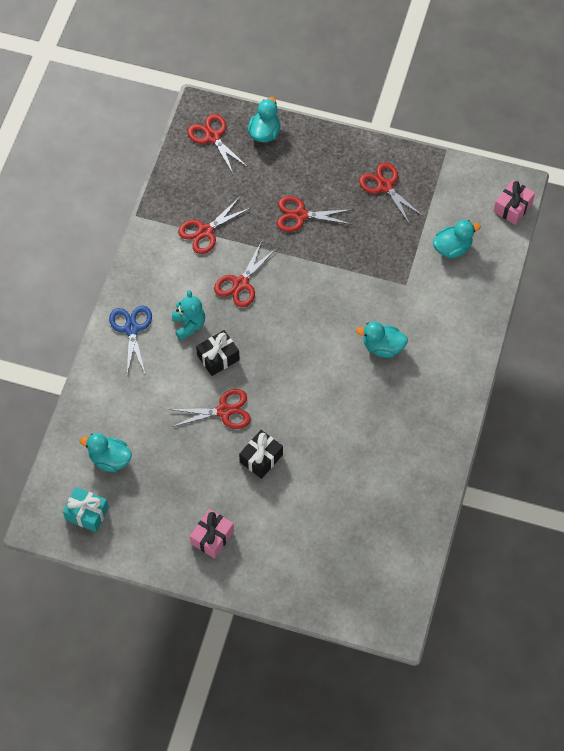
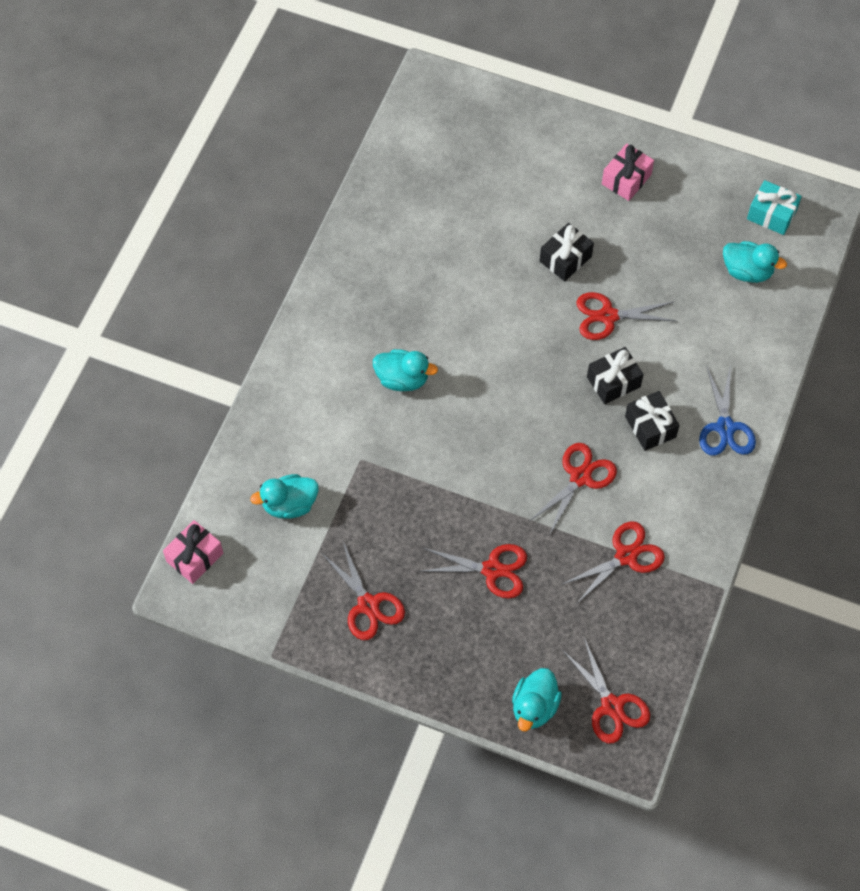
camera: 175 degrees left, 0 degrees up
(189, 325) = (650, 427): turquoise teddy bear -> black gift

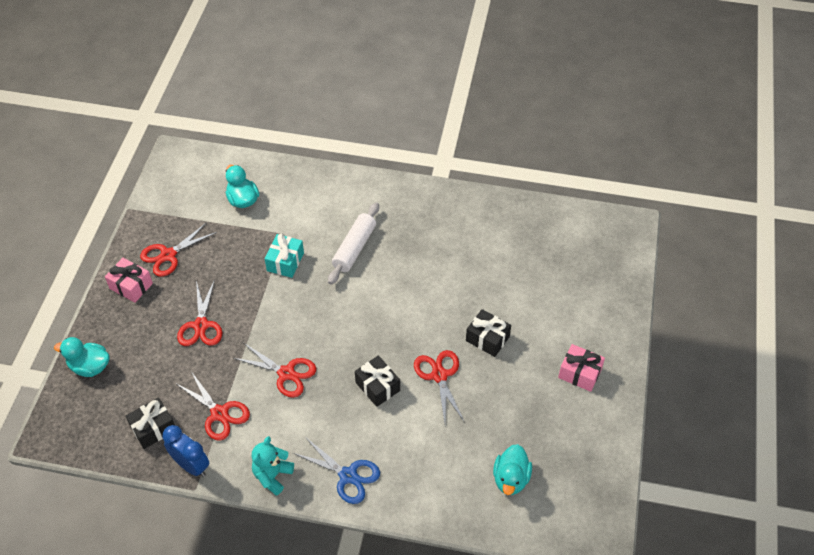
camera: 80 degrees right, 10 degrees down
(195, 557) = (198, 157): pink gift -> pink gift (131, 286)
(402, 379) = (354, 248): turquoise duck -> white rolling pin
(612, 706) = (90, 418): red scissors -> none
(650, 427) = (339, 418): black gift -> black gift (153, 428)
(692, 591) = (191, 465): none -> blue clock
(716, 505) = (272, 475): none -> turquoise teddy bear
(725, 427) = (348, 475): blue scissors -> blue scissors turned 135 degrees counterclockwise
(771, 214) = (577, 494): turquoise gift -> turquoise gift (285, 262)

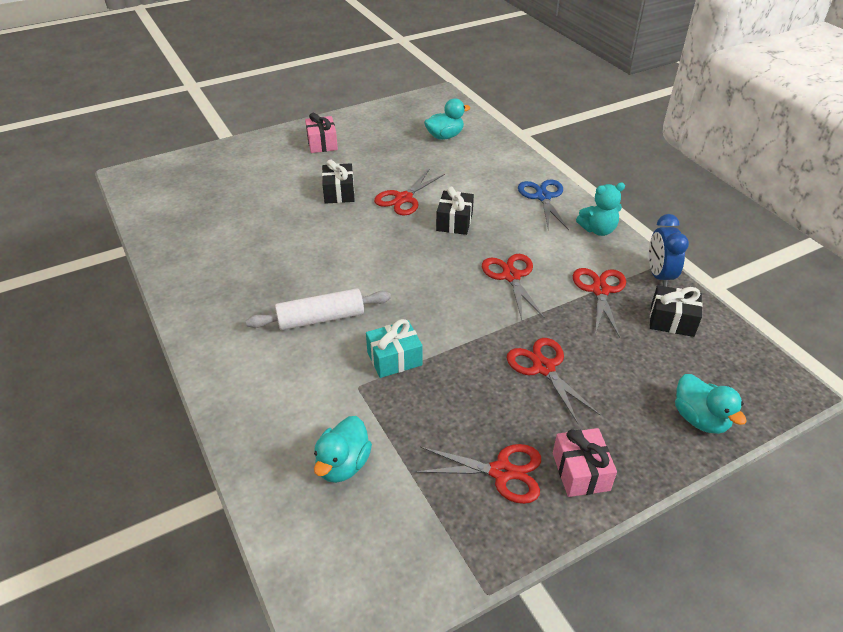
camera: 130 degrees left, 10 degrees down
(201, 325) = (544, 368): red scissors -> red scissors turned 75 degrees counterclockwise

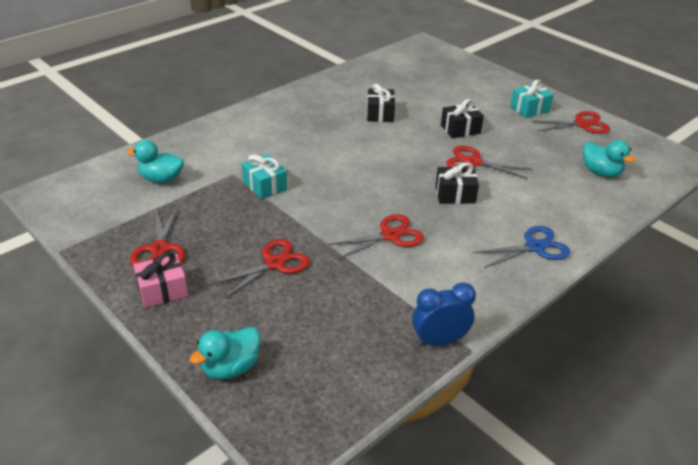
camera: 75 degrees right, 5 degrees down
(321, 318) = (298, 147): white rolling pin -> none
(322, 143) = (529, 109): pink gift -> turquoise gift
(598, 230) = (498, 291): turquoise teddy bear -> none
(600, 290) = (394, 295): red scissors -> red scissors (582, 124)
(672, 320) = (367, 350): black gift -> black gift (380, 114)

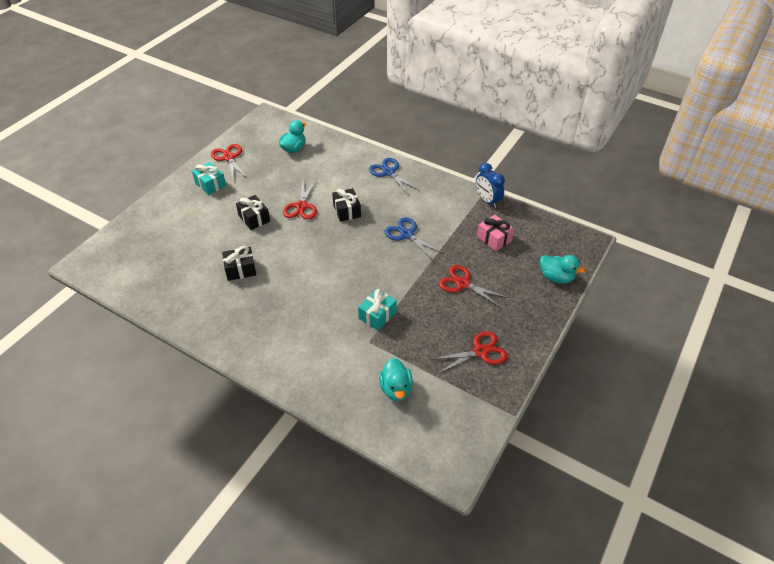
camera: 105 degrees left, 10 degrees up
(163, 290) = (518, 332): pink gift -> pink gift (494, 238)
(390, 235) = (407, 234): red scissors -> blue scissors

